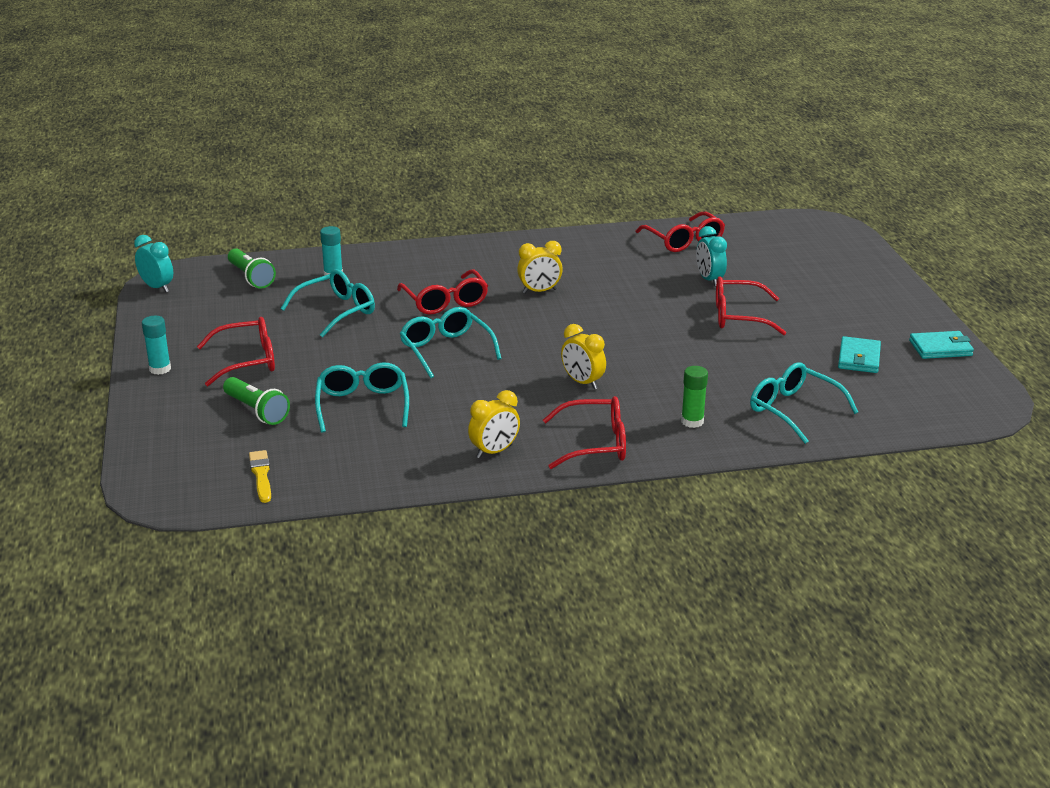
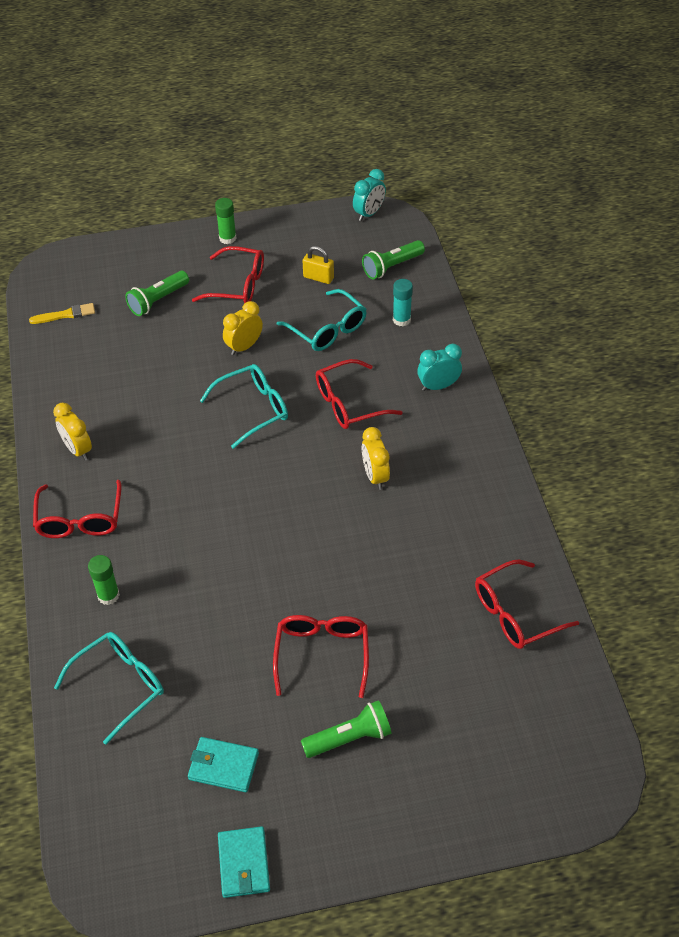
camera: 90 degrees right, 20 degrees up
(160, 369) = (227, 238): turquoise glue stick -> green glue stick
(248, 361) = (238, 285): red glasses -> red glasses turned 60 degrees counterclockwise
(253, 315) = (318, 277): none -> yellow padlock
(362, 405) = (161, 361): turquoise glasses -> none
(582, 382) = (187, 511): yellow clock -> yellow clock (244, 346)
(709, 280) = (412, 632): turquoise clock -> turquoise clock (438, 386)
(815, 306) = (349, 738): none -> green flashlight

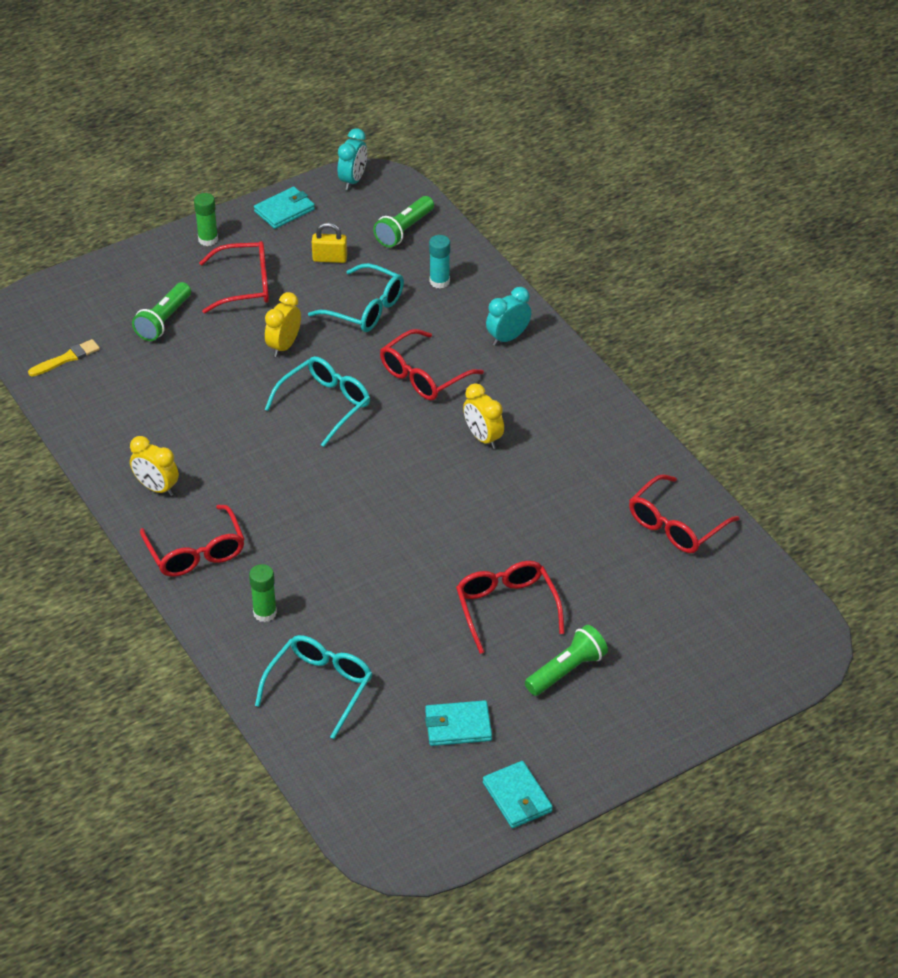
camera: 20 degrees left, 5 degrees down
(301, 227) = (284, 210): none -> turquoise wallet

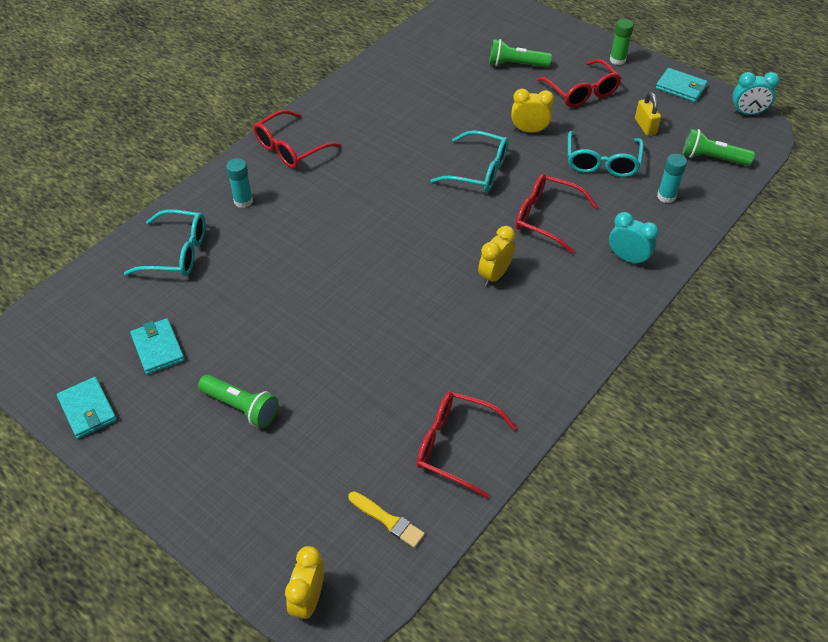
camera: 70 degrees right, 5 degrees up
(66, 358) = (449, 34): yellow brush -> yellow brush (388, 520)
(156, 488) = (345, 111): yellow clock -> yellow clock (308, 599)
(265, 613) = (243, 201): green glue stick -> turquoise glue stick
(506, 608) = (301, 345): red glasses -> none
(517, 797) = (88, 410): turquoise wallet -> turquoise wallet turned 75 degrees counterclockwise

